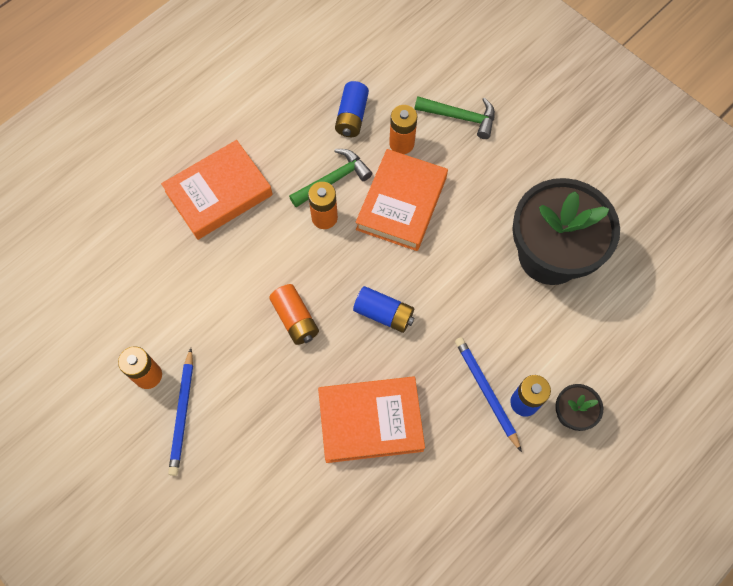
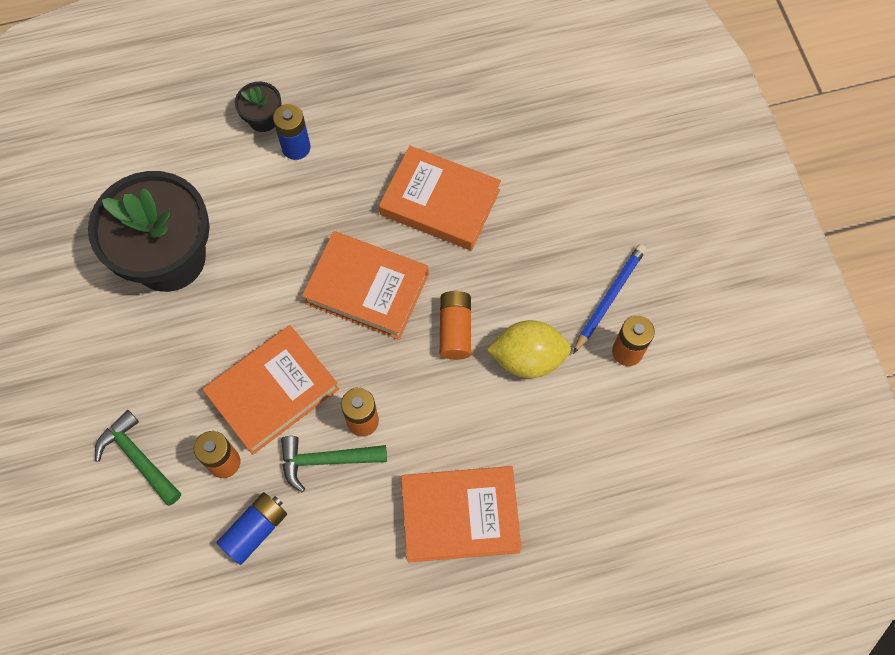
camera: 150 degrees left, 0 degrees up
(226, 327) = (527, 358): none -> yellow lemon
(384, 314) = (367, 288): blue battery -> orange book
(486, 392) = (322, 172): blue pencil -> none

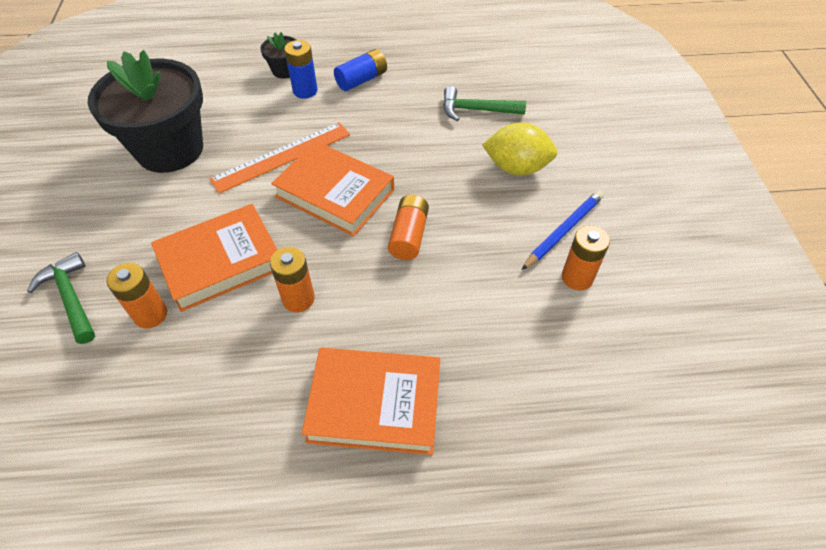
camera: 10 degrees right, 15 degrees down
(255, 530) = (156, 382): blue battery -> blue battery (361, 80)
(296, 248) = (282, 156): none -> orange ruler
(326, 460) = (251, 328): green hammer -> green hammer (476, 110)
(440, 202) = (417, 140): orange book -> none
(527, 358) = (475, 269): yellow lemon -> yellow lemon (516, 167)

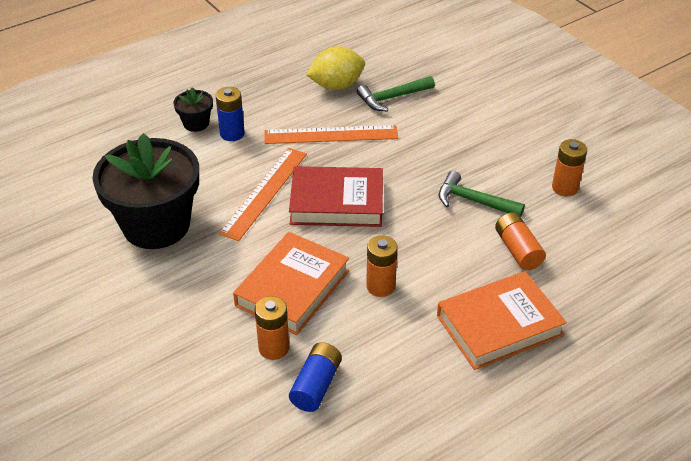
camera: 30 degrees left, 10 degrees down
(71, 297) = (191, 367): green hammer -> green hammer (473, 201)
(335, 193) = (337, 202): orange book -> red book
(361, 80) = (274, 107): blue battery -> blue battery (316, 385)
(388, 124) = (331, 135): none -> orange ruler
(409, 236) = (423, 209): orange battery -> orange battery (518, 250)
(516, 167) = (460, 129): yellow lemon -> yellow lemon (336, 85)
(563, 231) = (530, 160): blue pencil -> none

